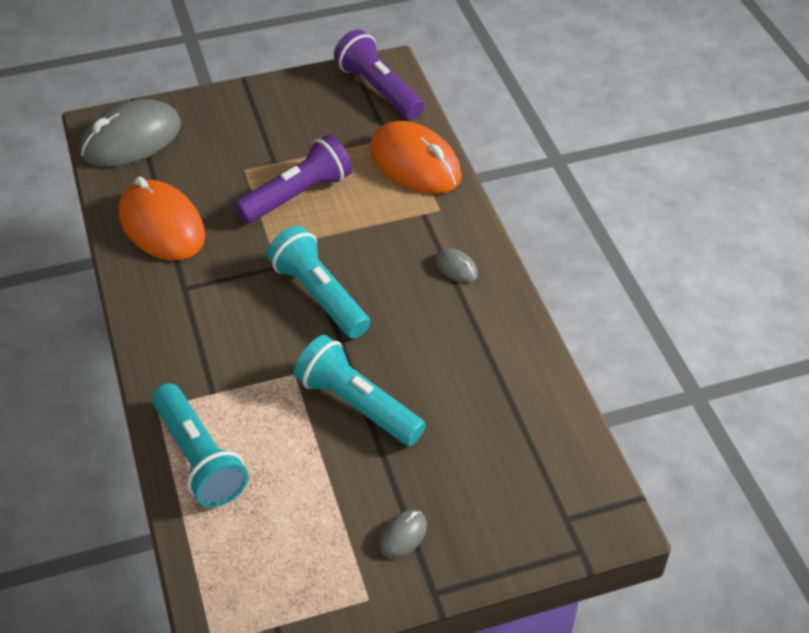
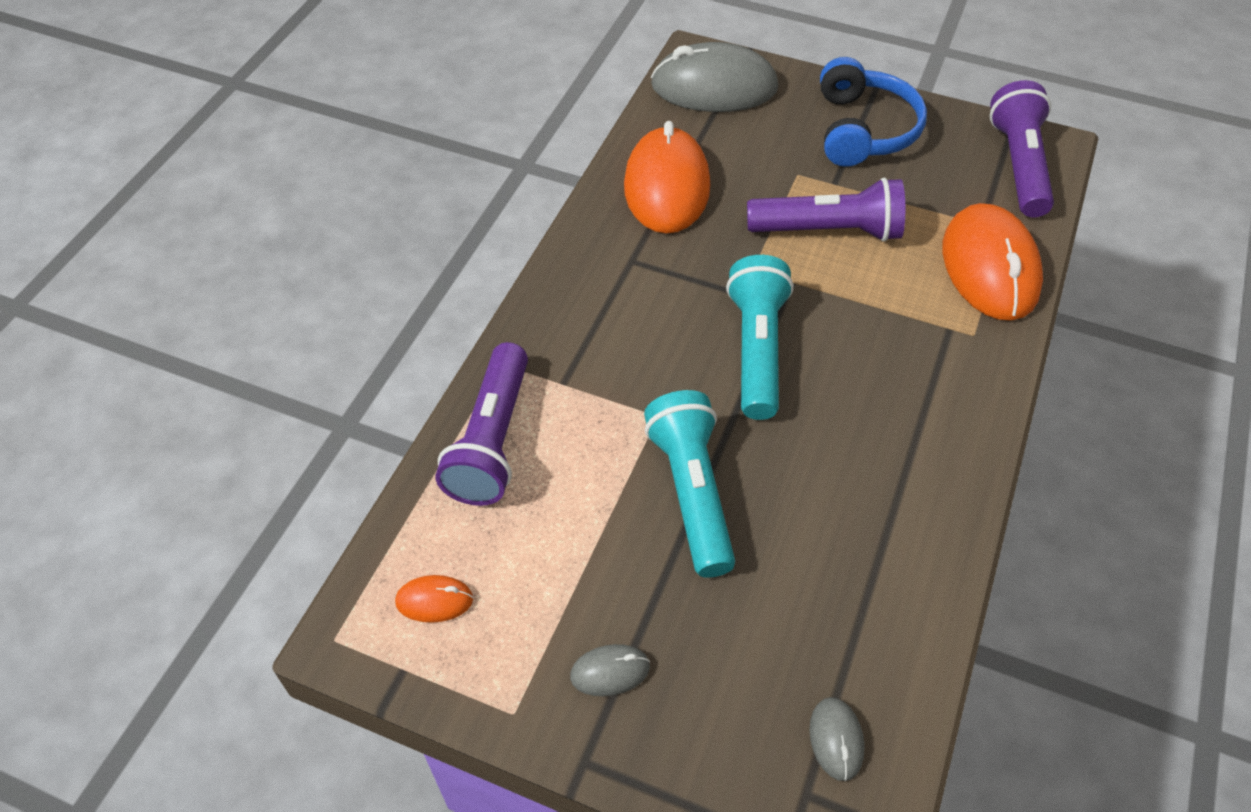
camera: 40 degrees right, 5 degrees up
(199, 458) = (491, 440): turquoise flashlight -> purple flashlight
(256, 574) = (434, 600): none -> orange mouse
(261, 117) = (863, 129): none -> blue headphones
(456, 268) = (935, 411): grey mouse -> grey mouse (836, 739)

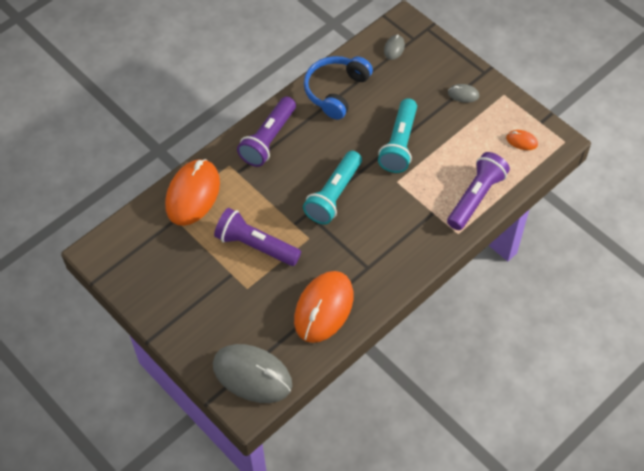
camera: 155 degrees left, 5 degrees up
(863, 129) = (188, 305): blue headphones -> blue headphones (336, 91)
(1019, 165) = (124, 246): purple flashlight -> purple flashlight (268, 139)

